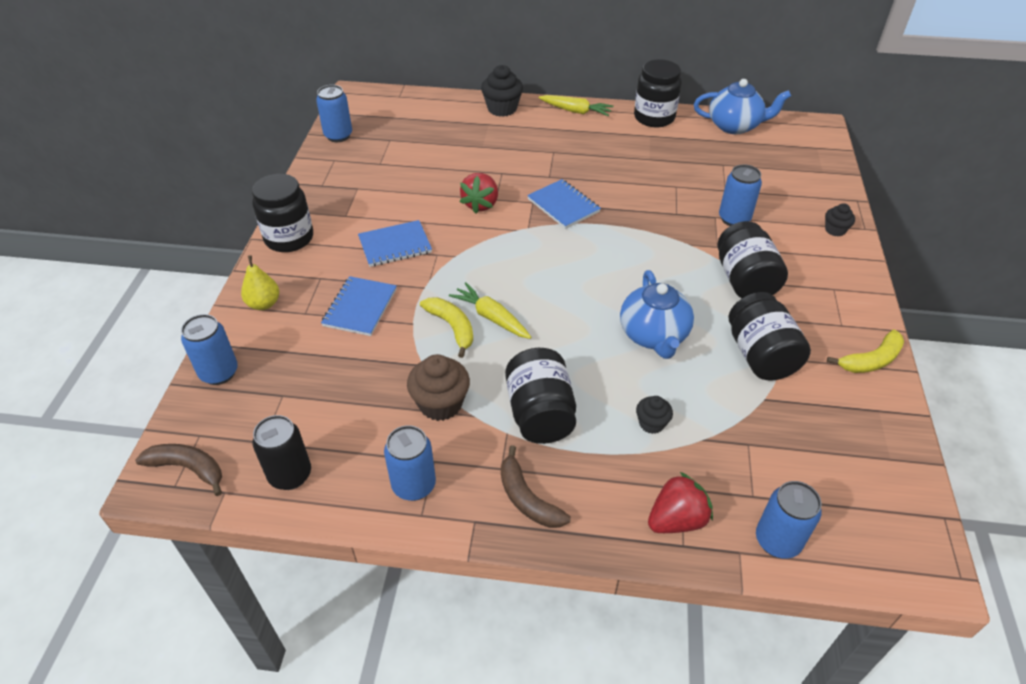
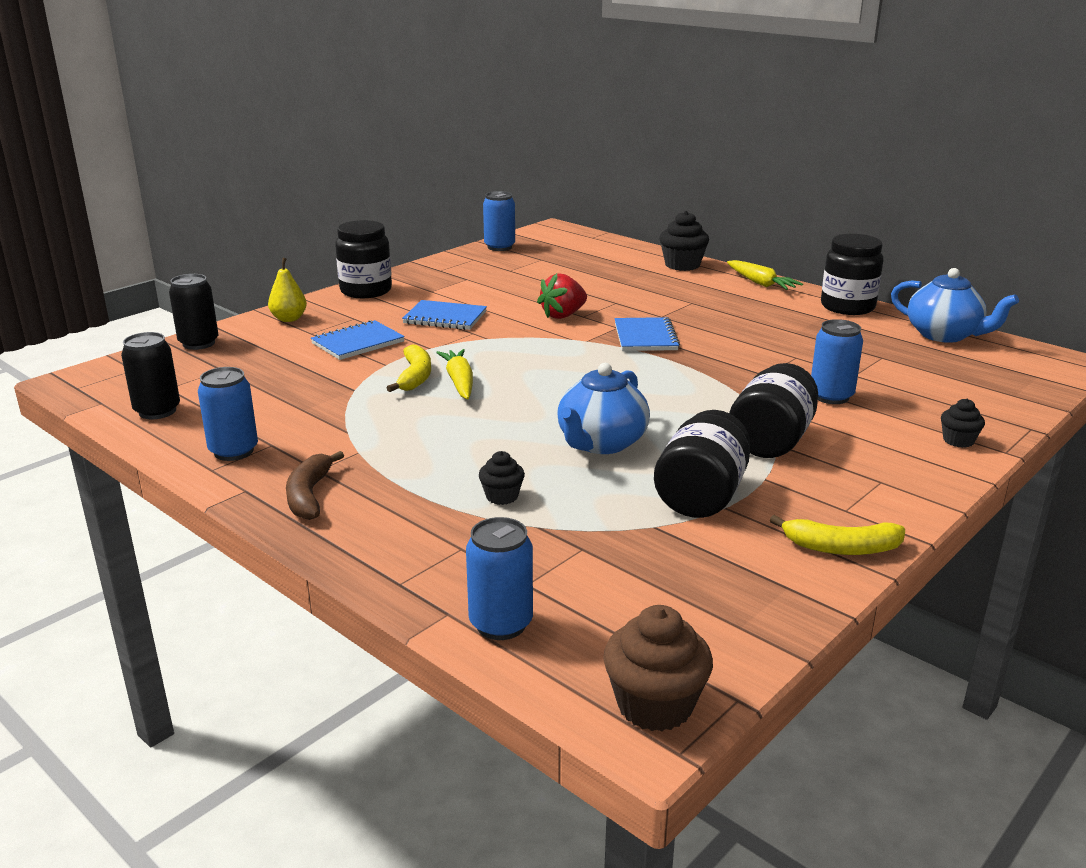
camera: 35 degrees right, 20 degrees down
(188, 468) = (99, 382): brown banana -> none
(219, 373) = (199, 343): blue can -> black can
(440, 404) = (331, 415): brown cupcake -> brown cupcake (654, 705)
(540, 414) = (406, 451): black jar -> none
(676, 520) = (421, 565): red strawberry -> none

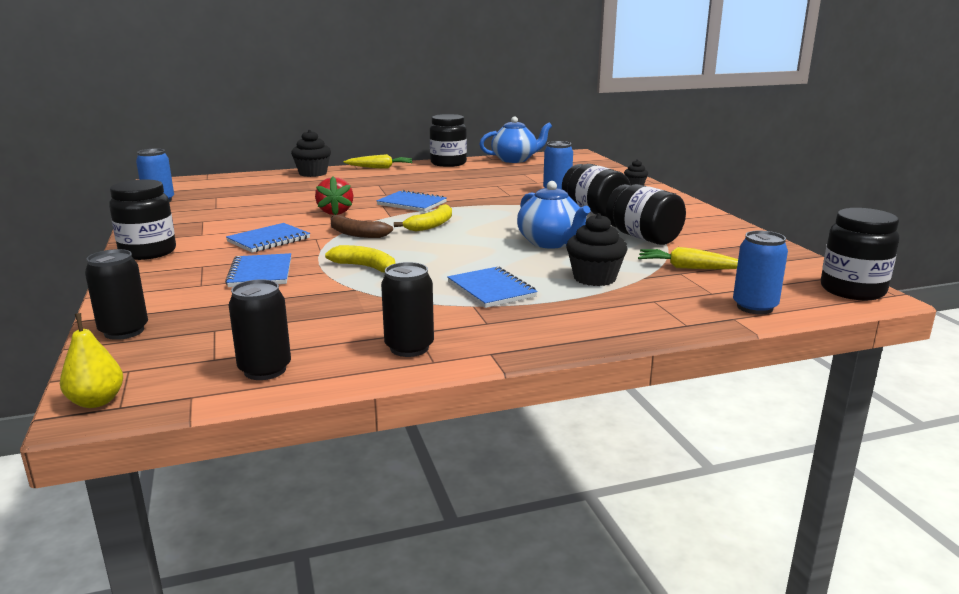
camera: 60 degrees left, 5 degrees down
(234, 451) = (409, 348): blue can -> black can
(289, 319) = (148, 287): yellow pear -> yellow pear (96, 401)
(309, 495) = (528, 332): brown banana -> brown banana (356, 234)
(409, 449) = (491, 290): none -> blue notebook
(459, 382) = (399, 257): yellow carrot -> yellow carrot (688, 268)
(502, 496) = (594, 278): black cupcake -> black cupcake, size x1.74
(654, 705) = (852, 290): brown cupcake -> black jar
(841, 548) = (722, 227): yellow banana -> yellow banana (431, 225)

